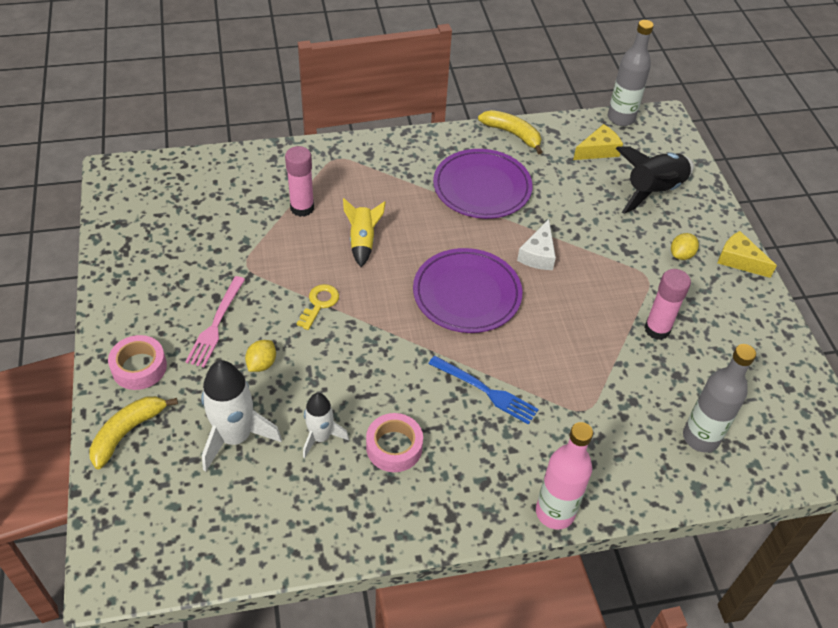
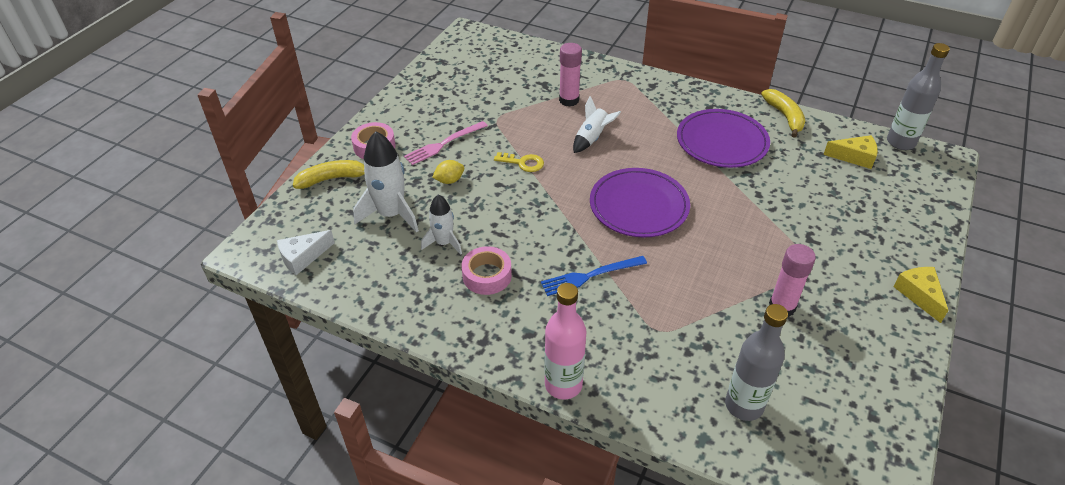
camera: 40 degrees right, 5 degrees down
(319, 304) = (523, 163): yellow key -> yellow key turned 45 degrees clockwise
(362, 241) = (592, 138): yellow rocket -> white rocket
(486, 391) = (590, 276): blue fork -> blue fork turned 90 degrees clockwise
(538, 254) = (725, 206): white cheese -> white cheese (303, 257)
(653, 191) = (880, 207): black rocket -> none
(681, 255) = (861, 264): yellow lemon -> none

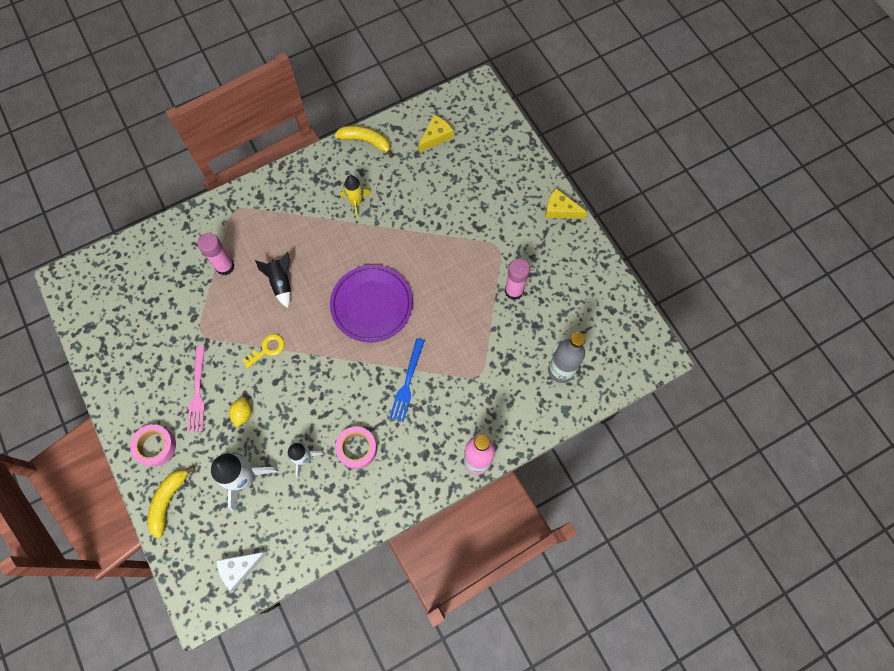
camera: 55 degrees left, 25 degrees up
(303, 257) = (240, 568): white cheese -> white cheese turned 60 degrees clockwise
(592, 138) = (281, 283): white rocket -> black rocket
(722, 142) = (356, 202): purple plate -> yellow rocket
(900, 142) = (446, 98): grey bottle -> none

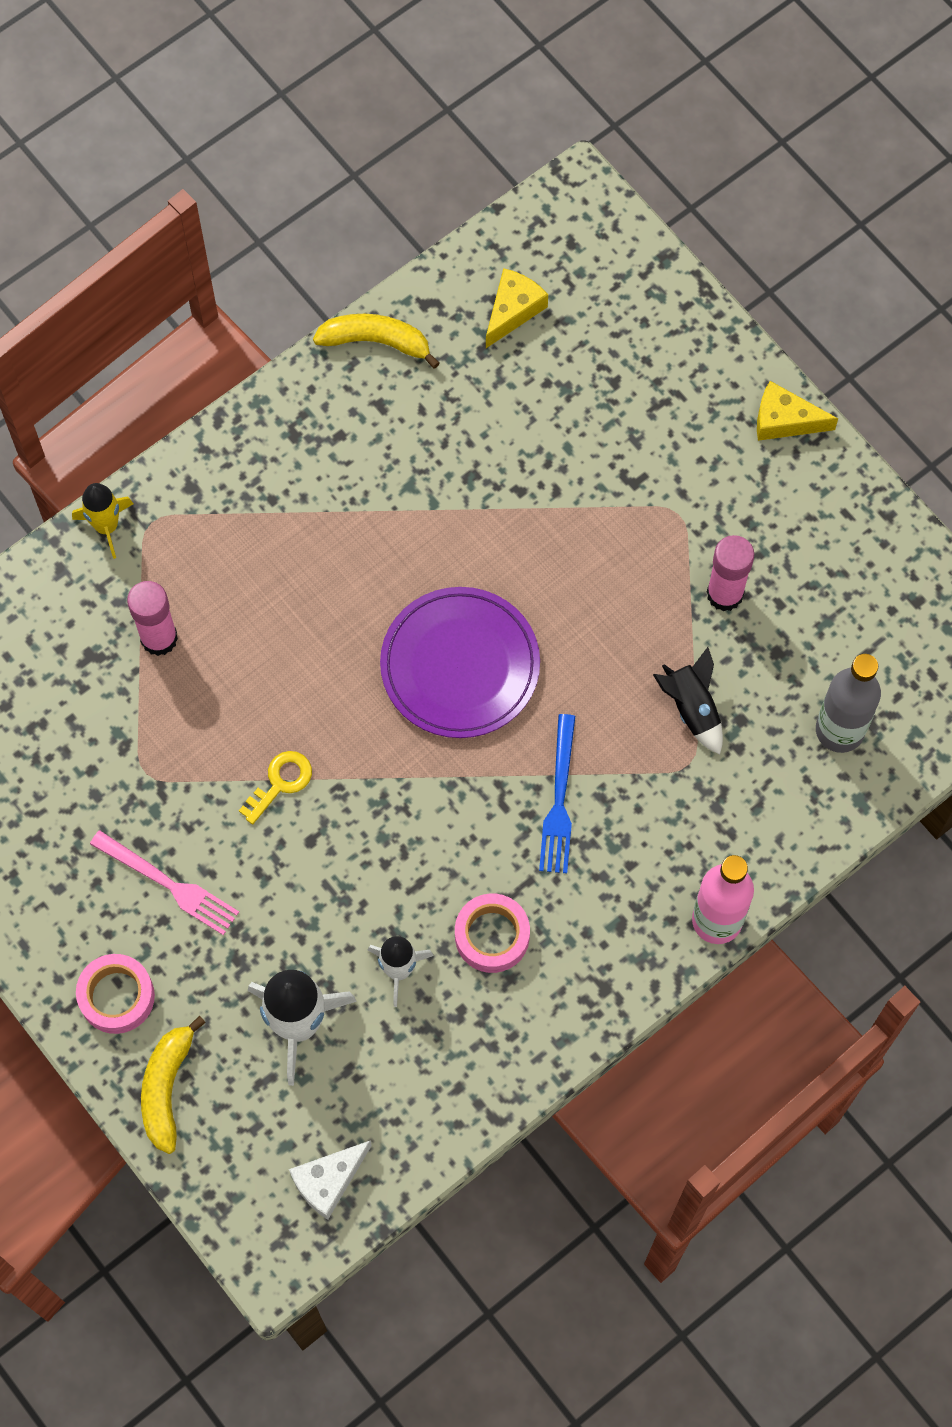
camera: 10 degrees left, 0 degrees up
(197, 392) = (169, 884): pink fork -> pink fork turned 45 degrees counterclockwise
(243, 414) = (264, 910): yellow lemon -> none
(281, 283) = (276, 652): black rocket -> black rocket (692, 708)
(356, 202) = (385, 469): yellow rocket -> yellow rocket (106, 526)

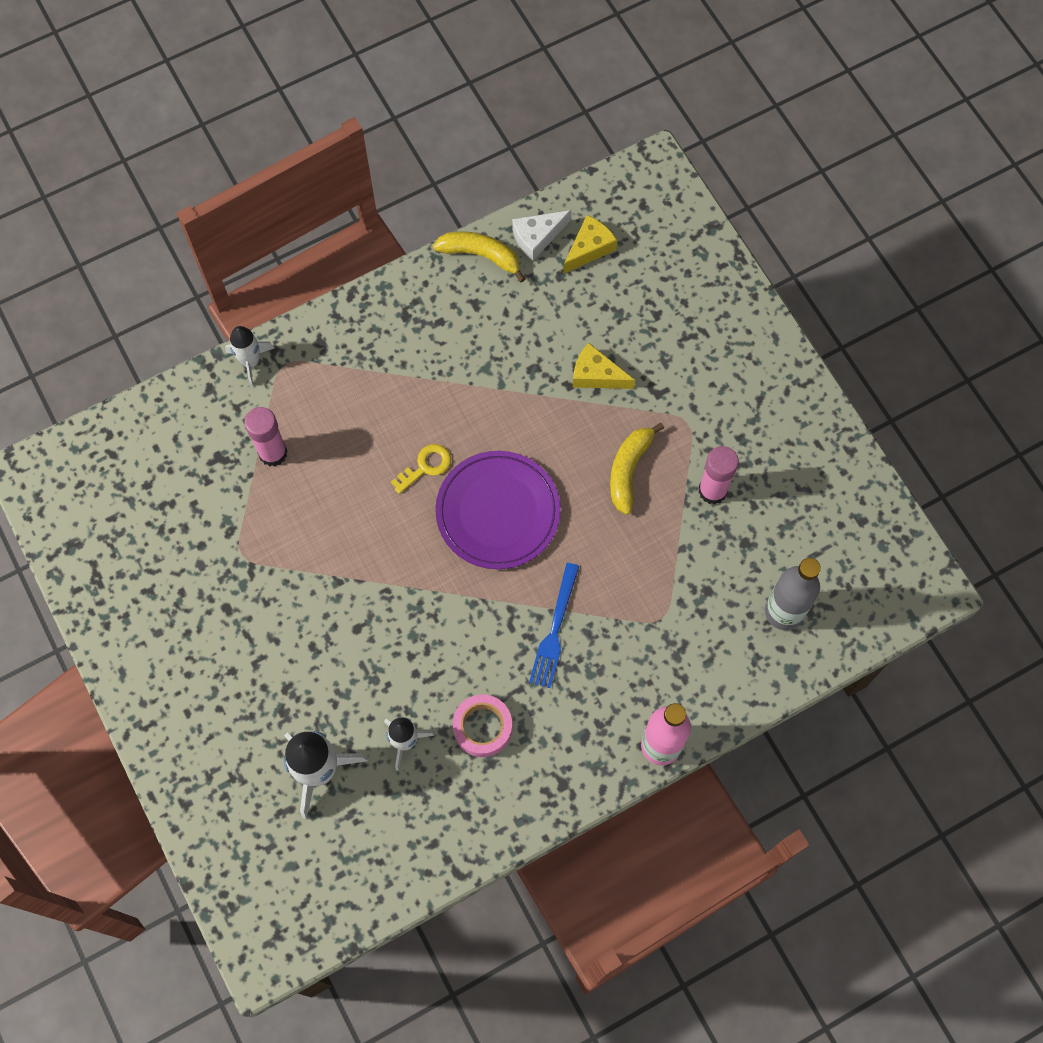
camera: 10 degrees right, 0 degrees up
(106, 526) = (250, 361): yellow rocket -> white rocket
(117, 996) = (184, 724): pink tape -> none
(167, 1088) = (208, 803): yellow banana -> yellow banana (628, 470)
(169, 884) = (242, 644): pink fork -> none
(280, 783) = (343, 579): yellow key -> yellow key (426, 466)
(328, 1181) = (318, 900): white cheese -> white cheese (537, 237)
(692, 708) = (671, 575): black rocket -> none
(784, 420) = (782, 365): yellow cheese -> yellow cheese (596, 375)

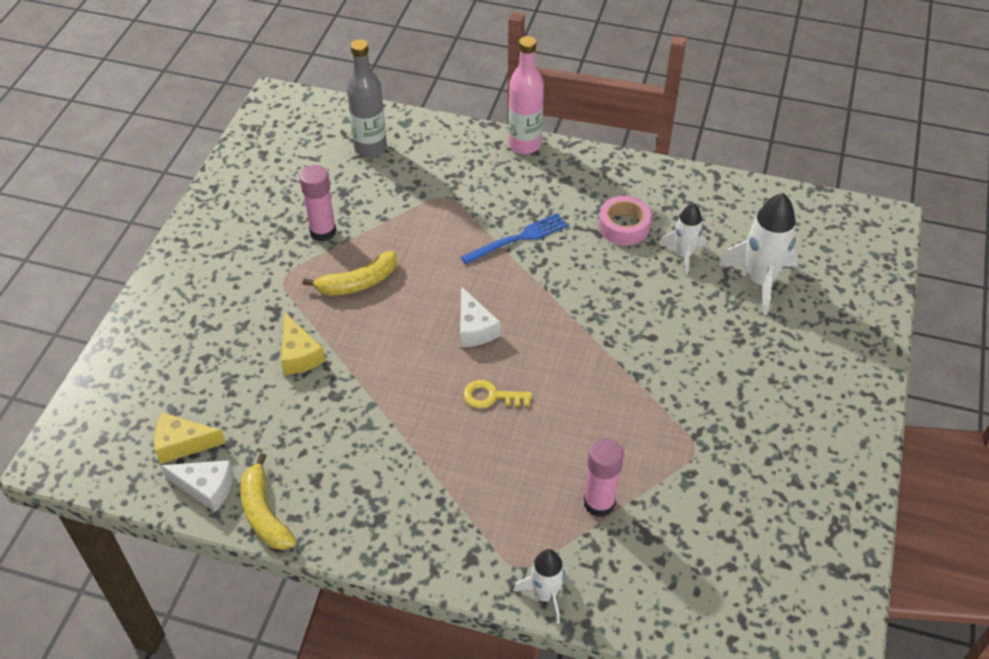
camera: 135 degrees left, 20 degrees down
(498, 512) = (474, 328): purple plate -> white cheese

